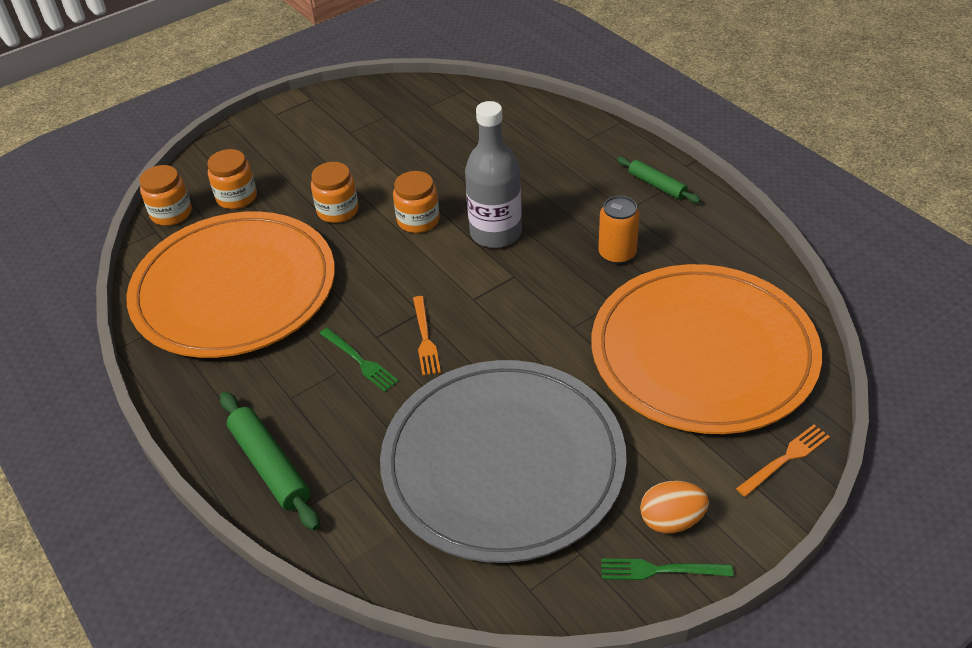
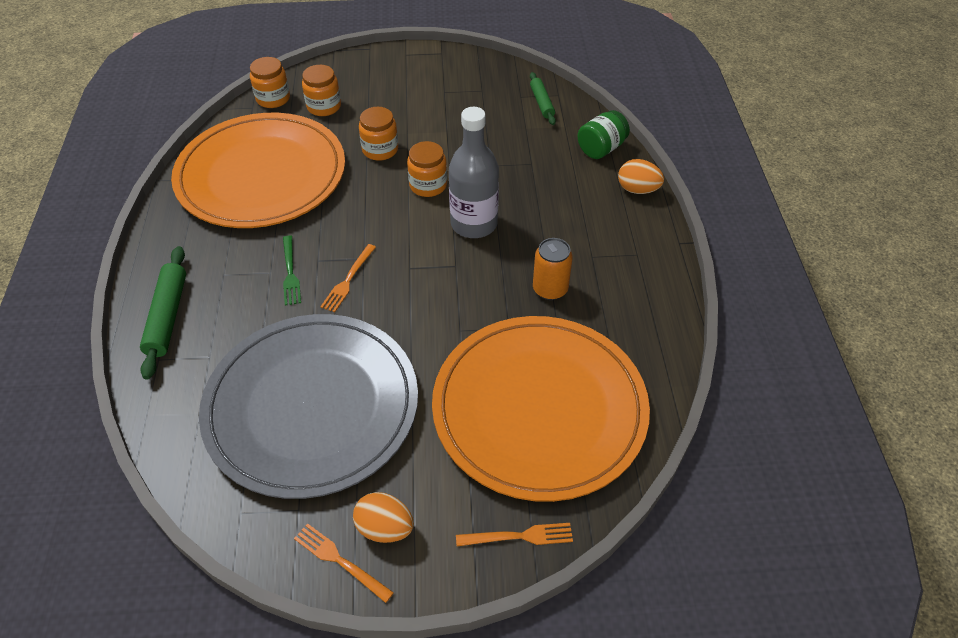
camera: 30 degrees right, 5 degrees up
(546, 119) = (601, 148): none -> green jar
(611, 139) = (637, 190): none -> orange egg
(656, 185) = (637, 248): green rolling pin -> green rolling pin (541, 103)
(660, 570) = (340, 561): green fork -> orange fork

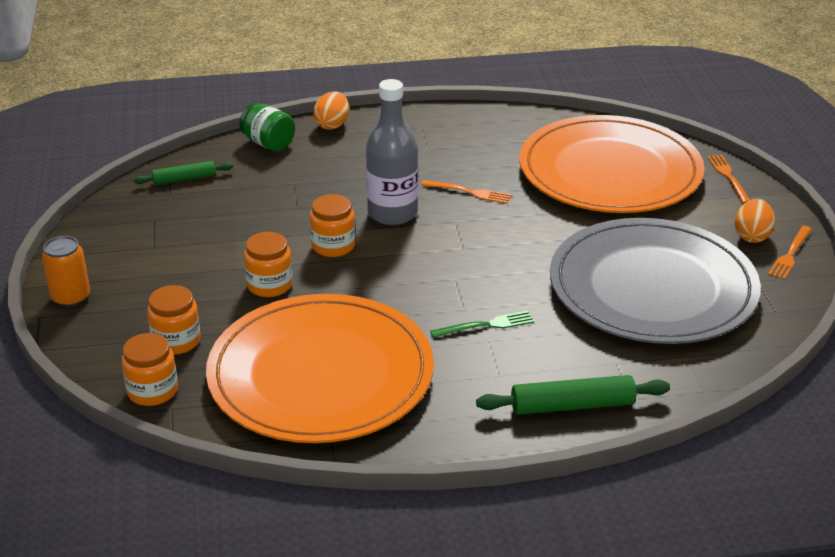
camera: 95 degrees left, 15 degrees down
(348, 280) = (488, 285): orange fork -> orange fork (469, 192)
(550, 289) = (474, 169): orange can -> orange can (71, 297)

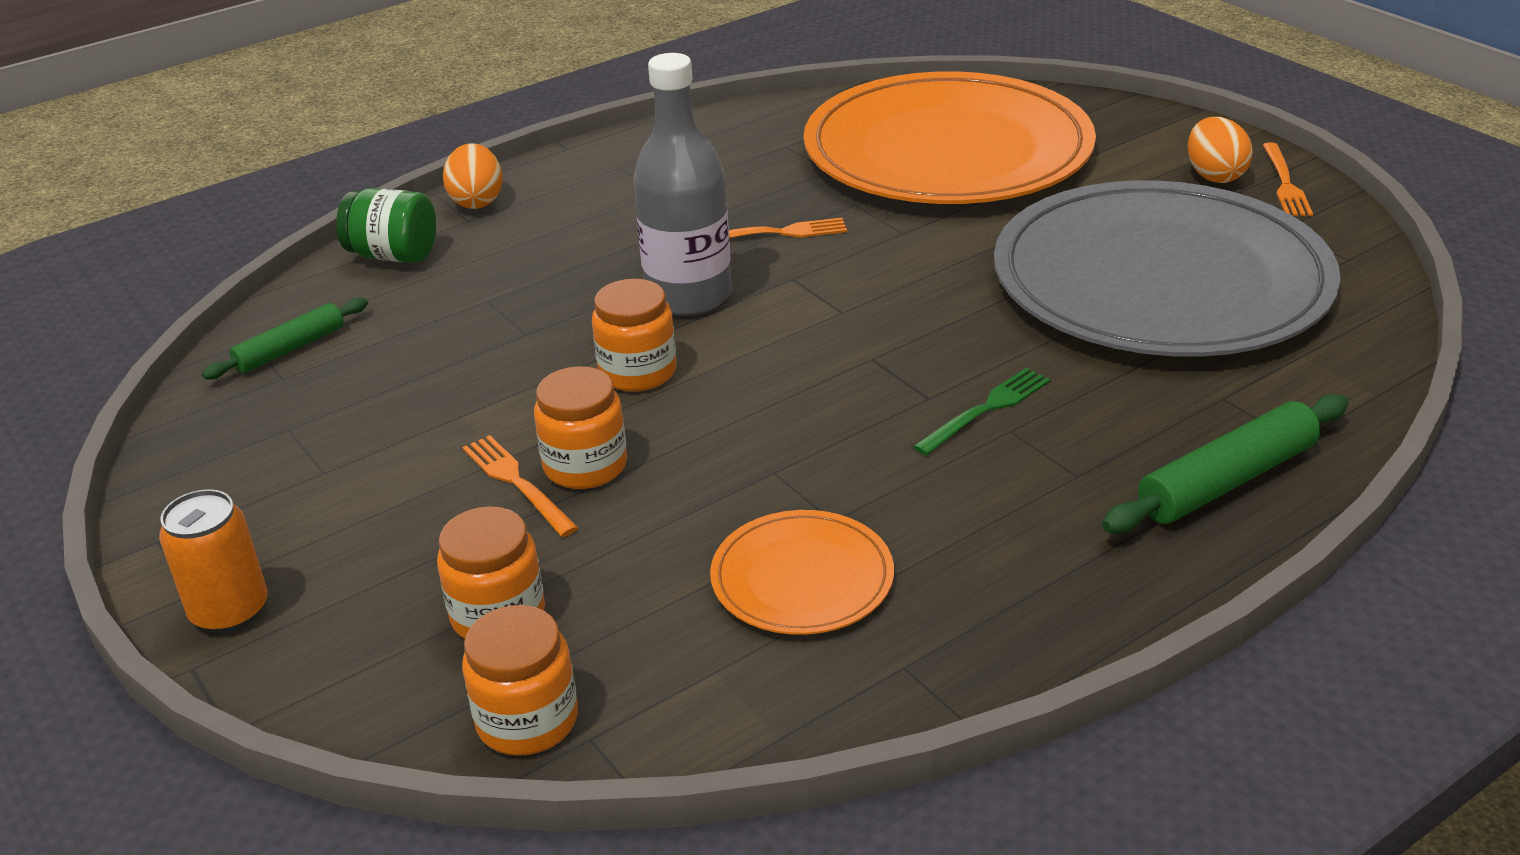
camera: 25 degrees left, 0 degrees up
(321, 374) = (802, 578): orange plate -> orange plate, size x0.43
(728, 177) = (1107, 114): orange fork -> orange fork (517, 483)

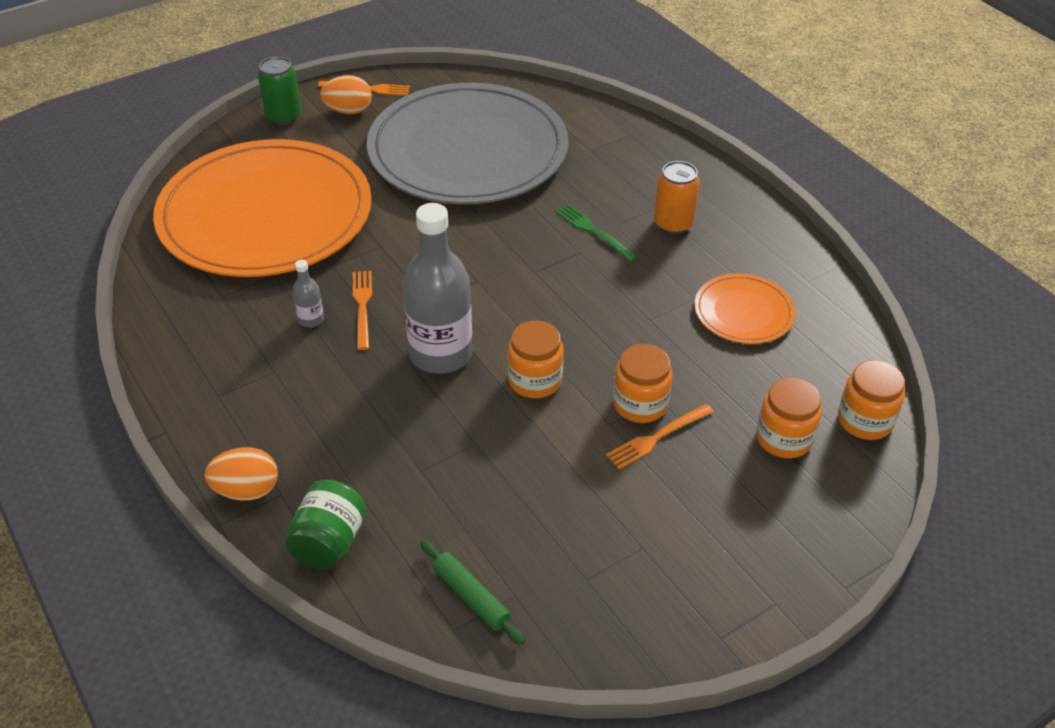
camera: 90 degrees left, 10 degrees up
(230, 611) = (791, 577): orange can -> orange can (673, 224)
(748, 203) = (311, 320): none -> grey bottle
(1174, 133) = (284, 116): none -> green can
(1227, 481) = (662, 160): green rolling pin -> none

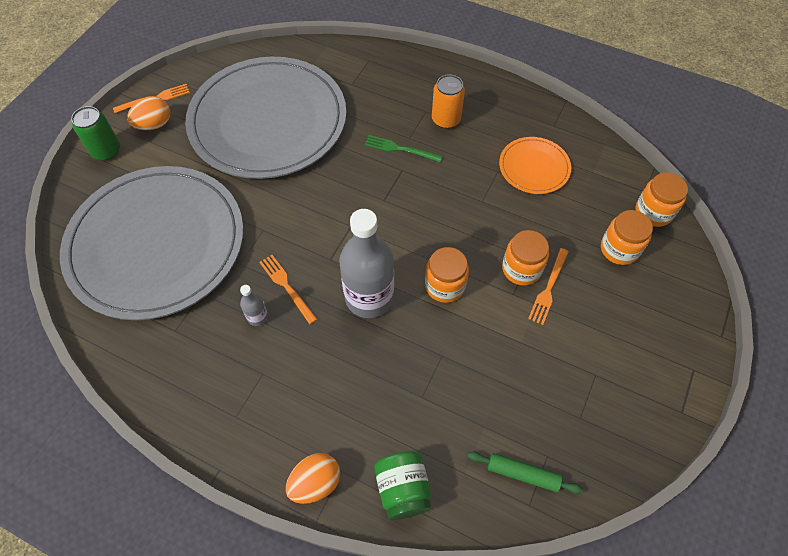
camera: 30 degrees left, 15 degrees up
(265, 214) = (156, 244): orange plate -> grey plate

